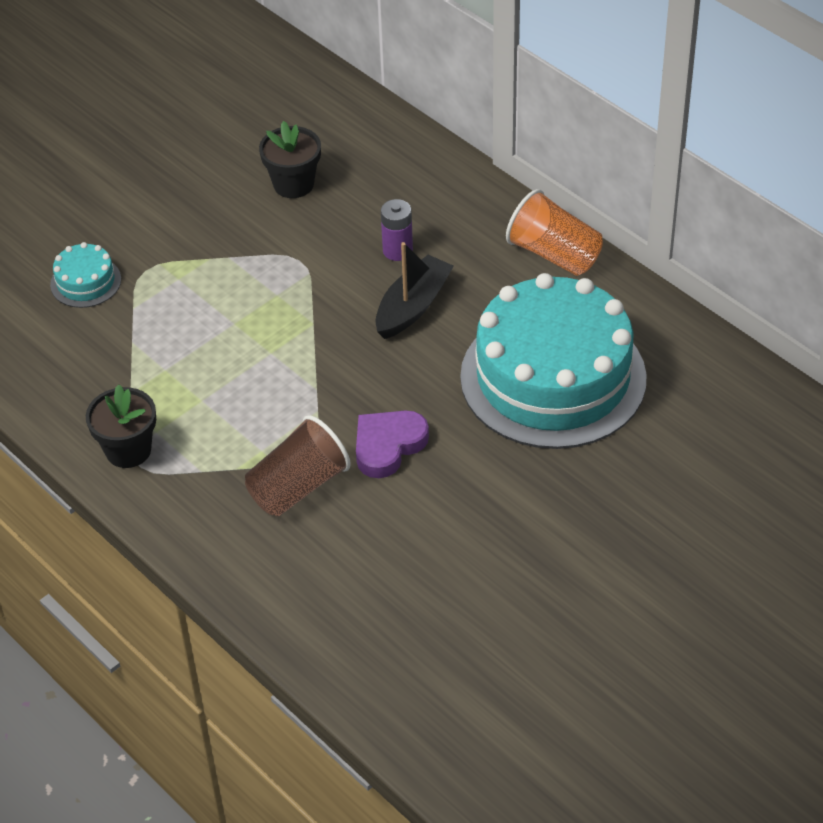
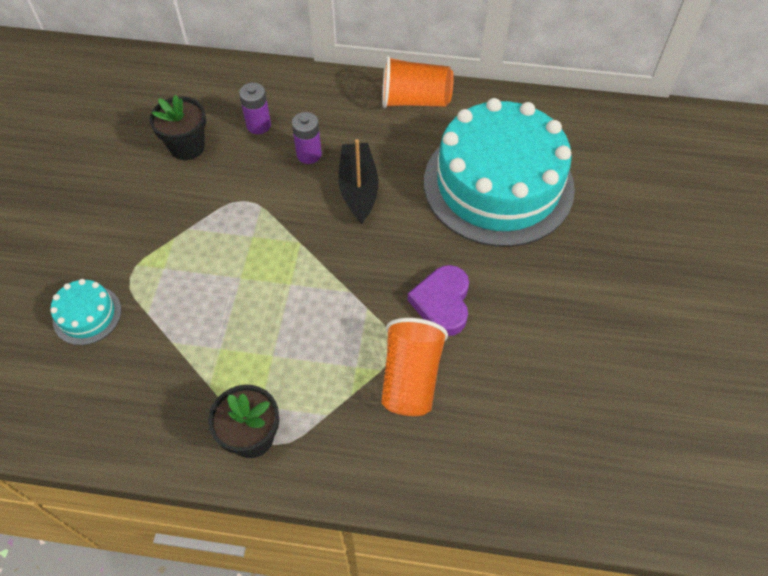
camera: 40 degrees left, 10 degrees up
(298, 487) = (411, 378): brown cup -> orange cup
(377, 198) = (258, 125): none -> purple battery

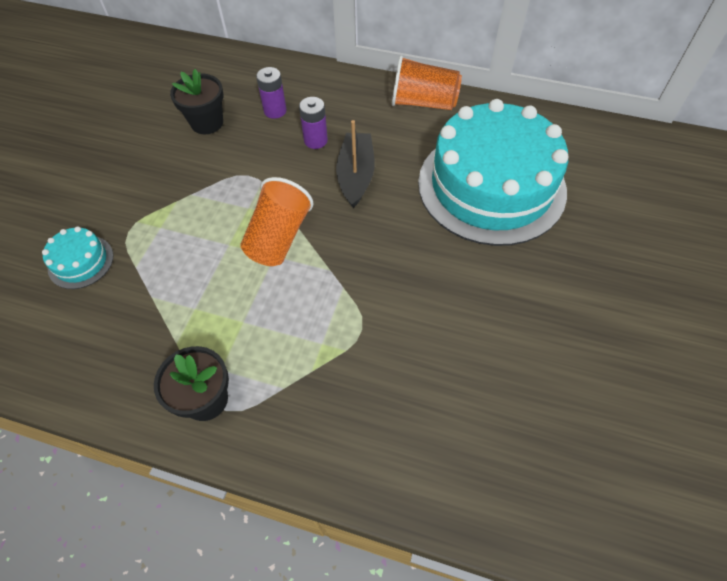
camera: 10 degrees right, 0 degrees up
(411, 378) = (374, 362): orange cup -> orange cup (279, 237)
(442, 303) = (418, 292): purple heart -> none

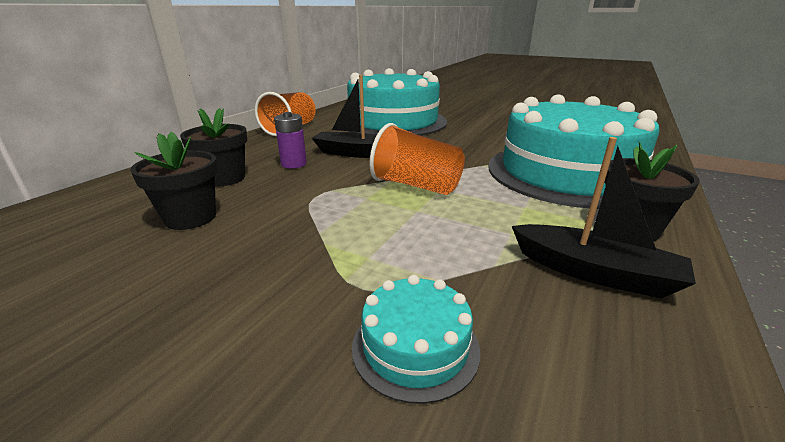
camera: 80 degrees left, 30 degrees down
(142, 356) = (595, 272): none -> black boat
(275, 111) = (224, 178): purple battery -> black flower pot
(335, 371) = (567, 173): none -> turquoise cake

